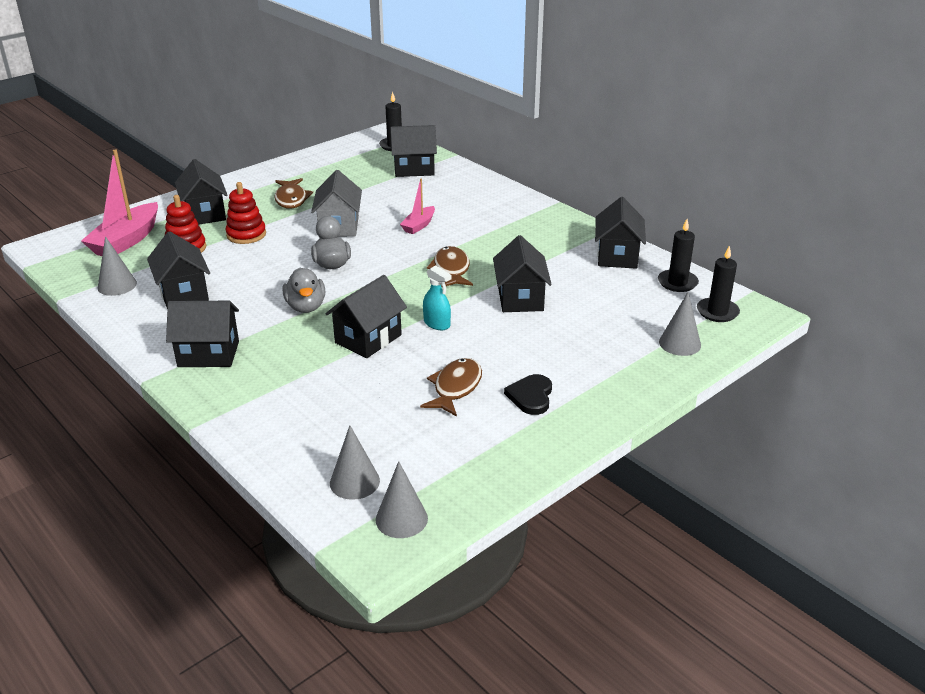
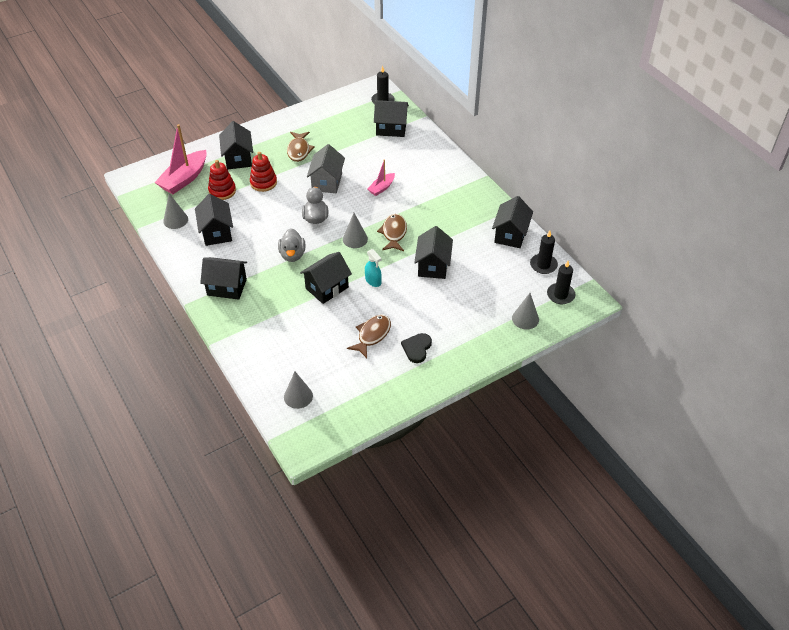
camera: 10 degrees right, 15 degrees up
(401, 519) = (319, 425): grey cone -> grey cone (355, 239)

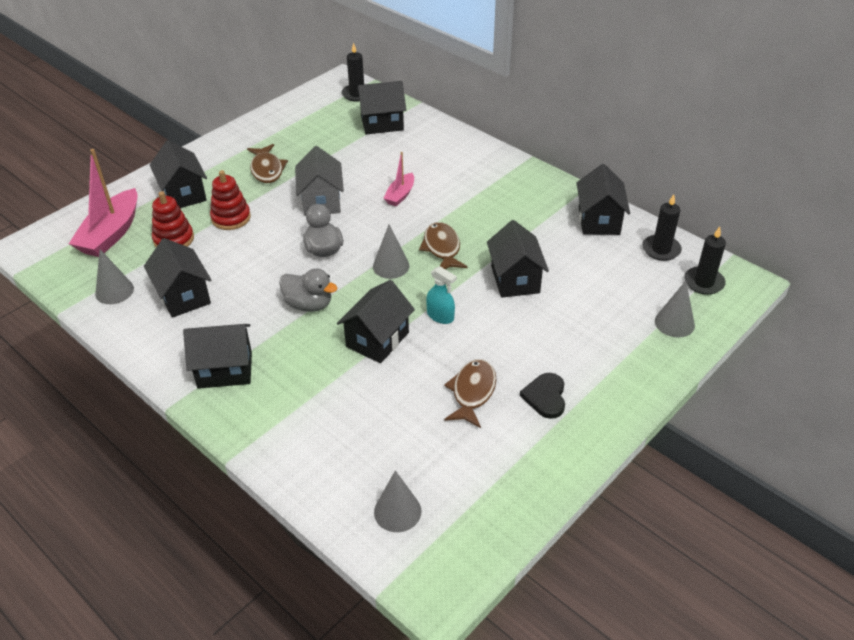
camera: 15 degrees left, 5 degrees down
(292, 255) = (309, 304): grey duck -> grey duck turned 45 degrees counterclockwise

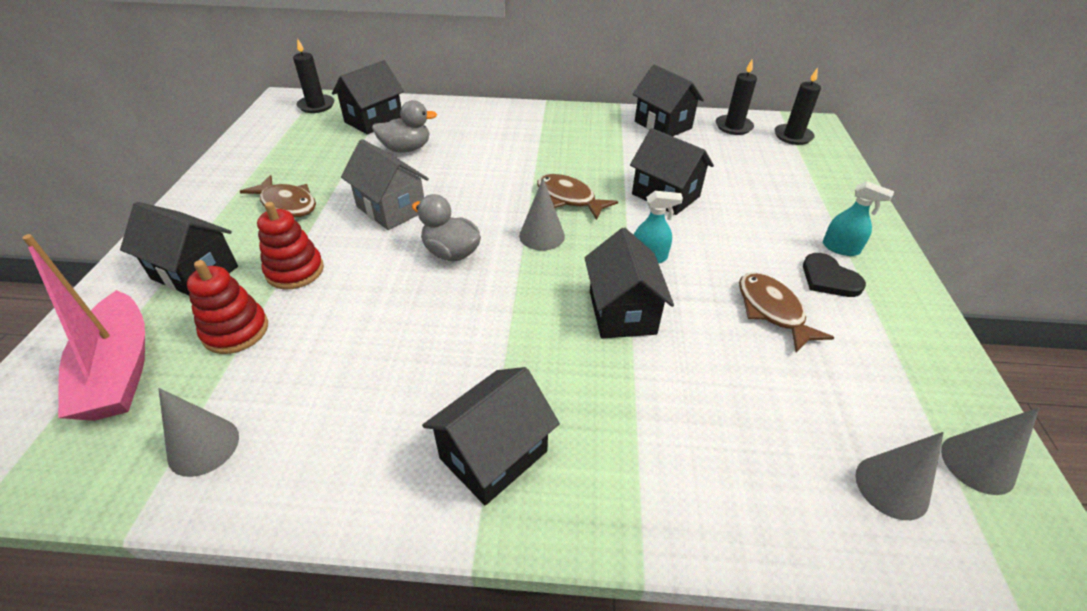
camera: 40 degrees left, 0 degrees up
(183, 296) = (327, 393): black house -> none
(309, 304) = (504, 316): grey duck -> grey duck (406, 149)
(400, 195) = (469, 171): pink boat -> none
(590, 384) = (840, 248): none -> turquoise spray bottle
(674, 323) = (819, 172): grey cone -> grey cone (977, 464)

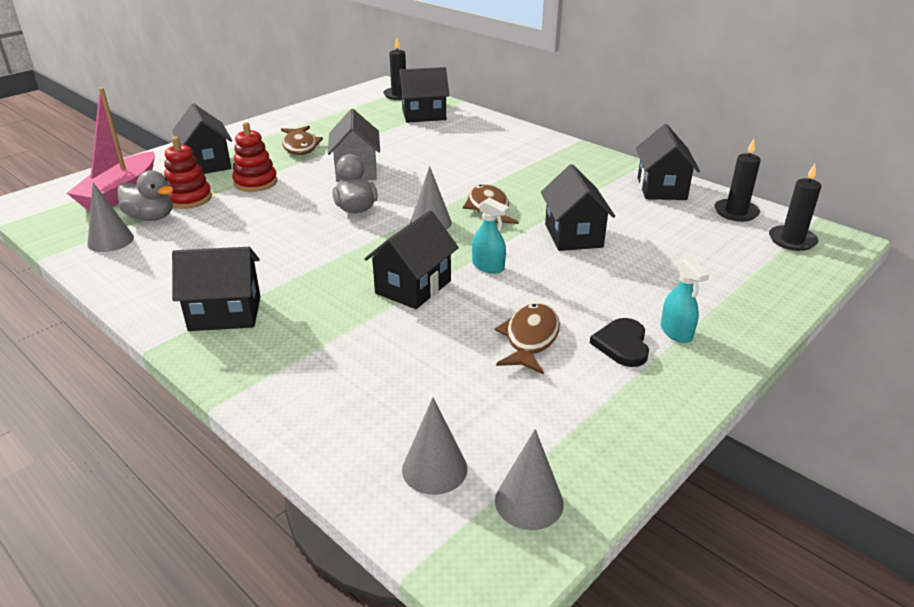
camera: 40 degrees right, 10 degrees down
(406, 149) = (419, 139): grey duck -> grey duck (151, 217)

